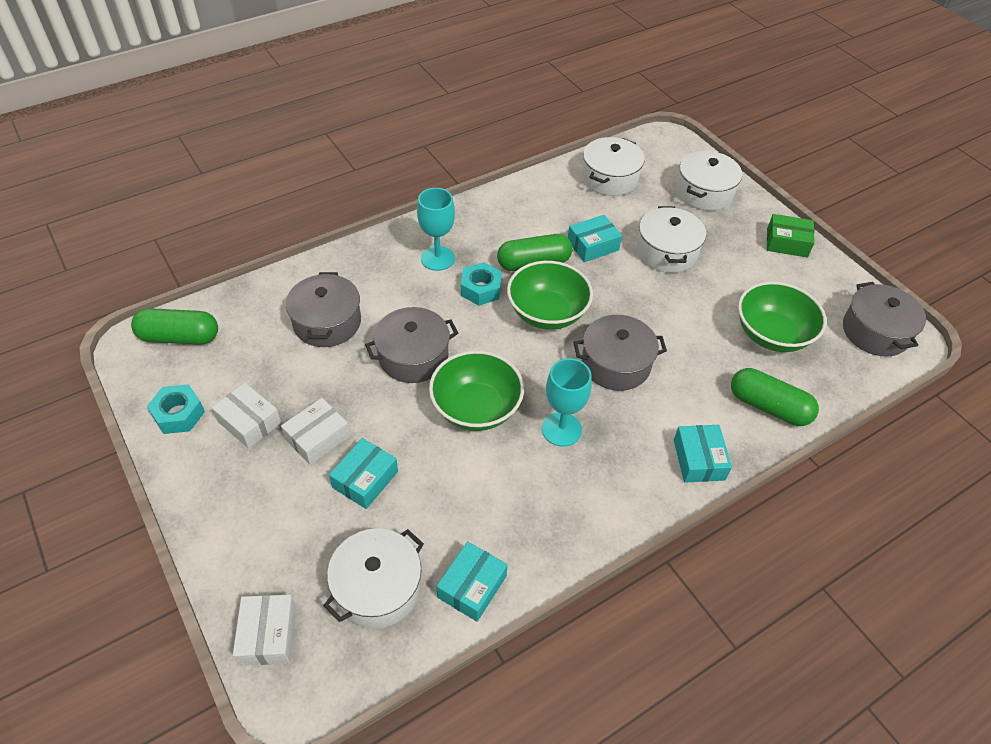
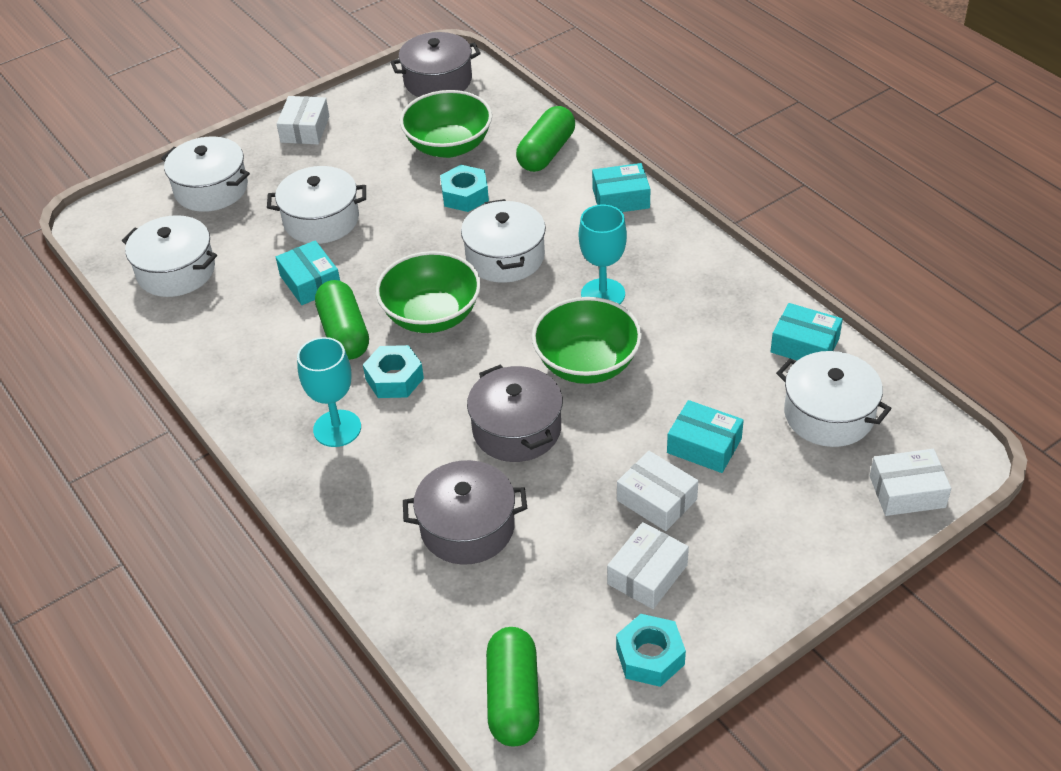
camera: 90 degrees left, 5 degrees down
(615, 364) = (505, 257): grey pot -> white pot
(700, 342) = (465, 195): none -> turquoise nut
(787, 243) = (305, 129): green box -> white box

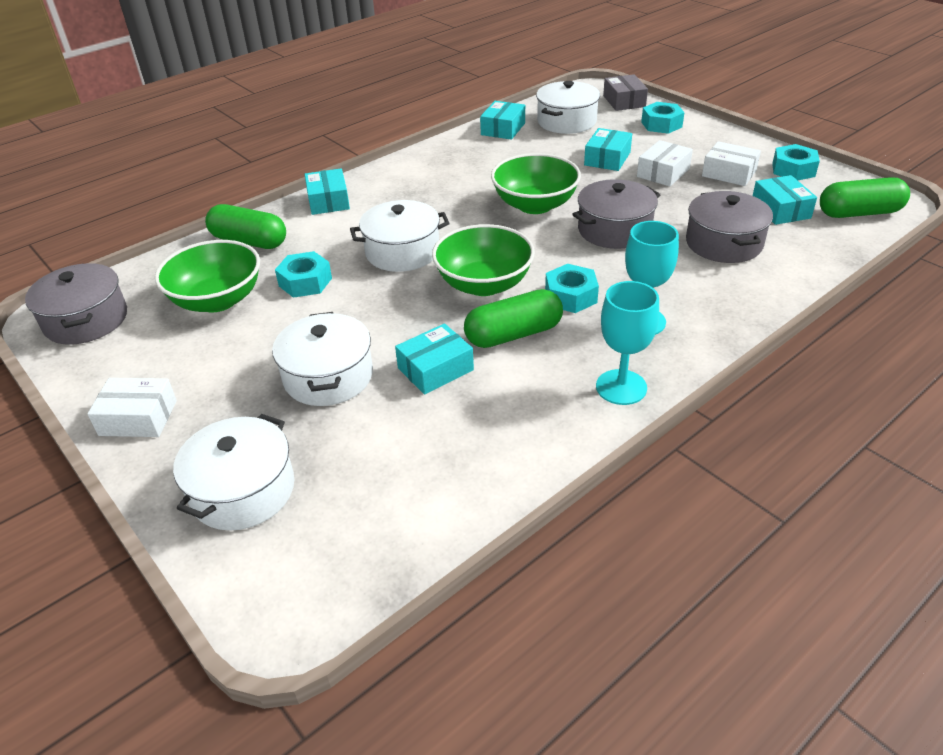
camera: 95 degrees left, 5 degrees down
(176, 271) = (413, 492): white pot -> none
(536, 608) = (780, 210): none -> turquoise box
(603, 294) = (452, 203): turquoise goblet -> turquoise goblet (621, 387)
(816, 525) = (661, 124): none -> turquoise nut
(907, 491) = (624, 101): white box -> grey box

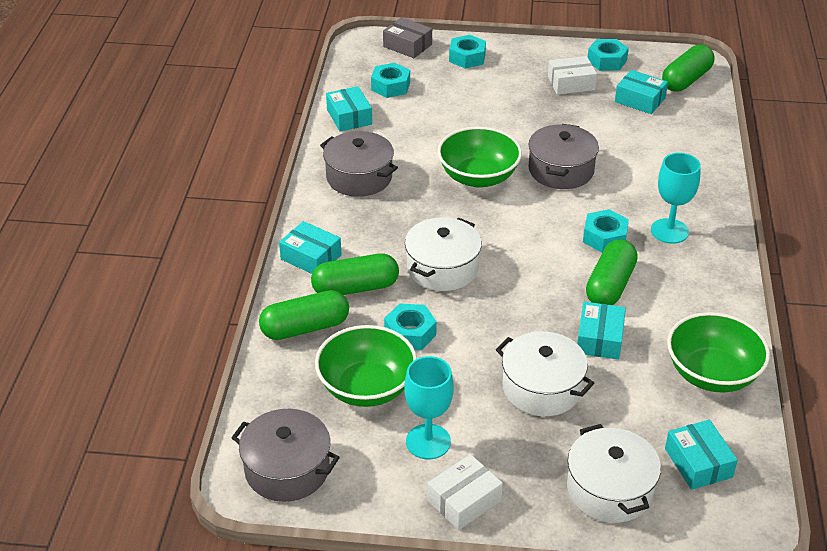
camera: 45 degrees left, 0 degrees up
(322, 234) = (355, 288): none -> green capsule
(484, 284) = (538, 260): green bowl -> green bowl (712, 374)
(566, 121) = (390, 86): white pot -> turquoise nut
(607, 159) = (471, 109): turquoise box -> turquoise box (698, 463)
(621, 387) = (716, 282): turquoise goblet -> turquoise goblet (428, 441)
(663, 173) = (527, 104): white box -> none
(723, 243) = (640, 145): grey pot -> grey pot (359, 177)

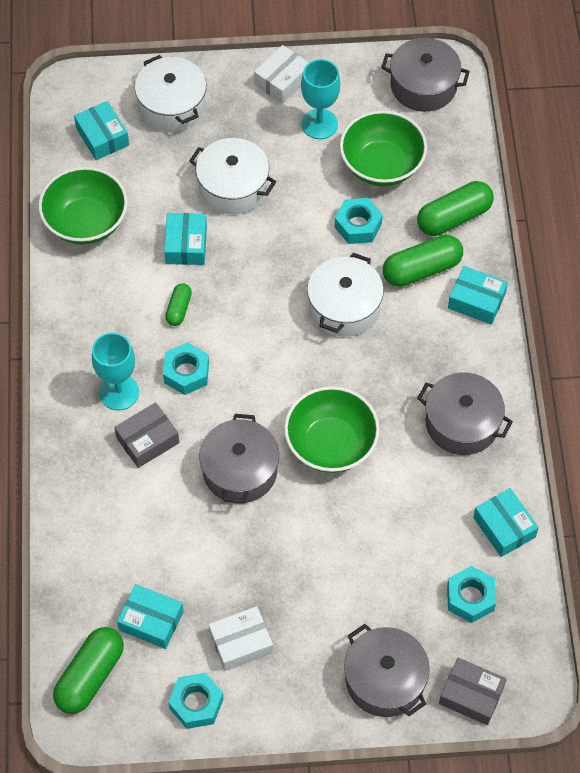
camera: 170 degrees right, 20 degrees up
(467, 57) = (385, 680): turquoise nut -> grey pot
(610, 285) = (179, 309): green capsule -> green capsule, size x0.55
(642, 197) = (147, 440): none -> grey box

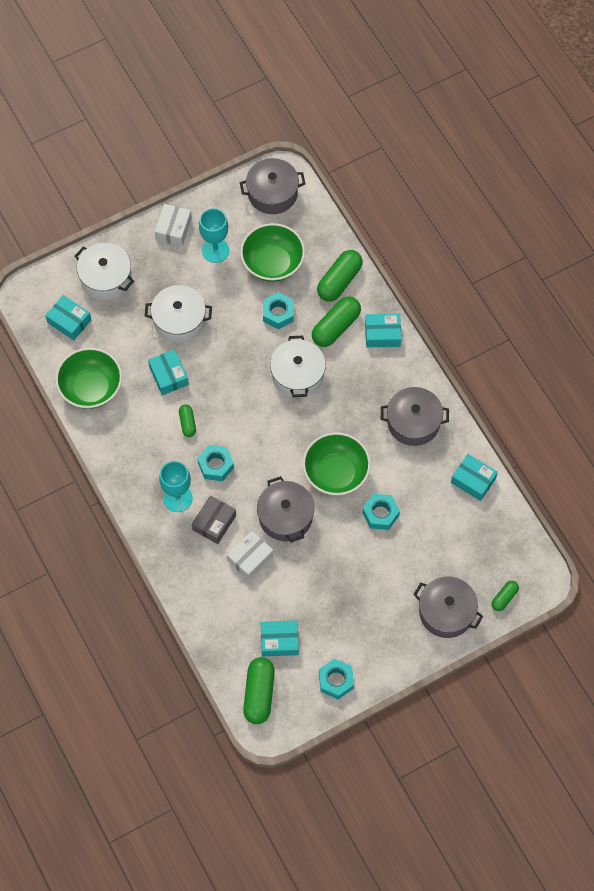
camera: 25 degrees left, 5 degrees up
(241, 643) = (344, 629): white box -> white box (250, 558)
(470, 598) = (474, 536): turquoise nut -> turquoise nut (380, 514)
(471, 695) = (504, 598): grey box -> green capsule

